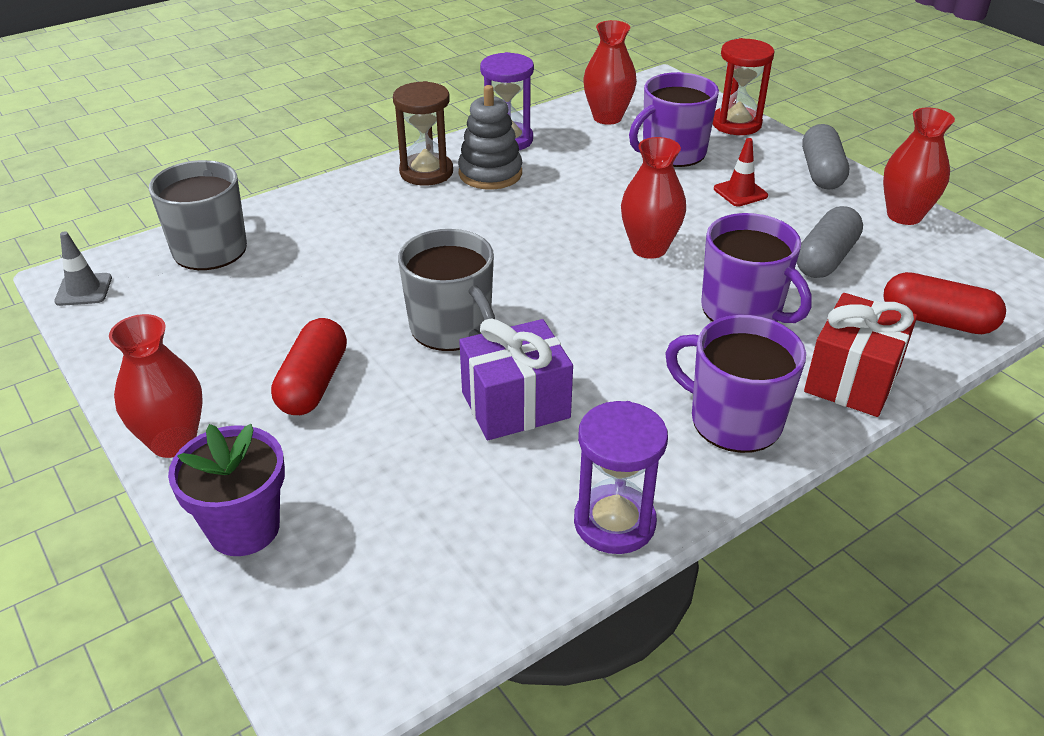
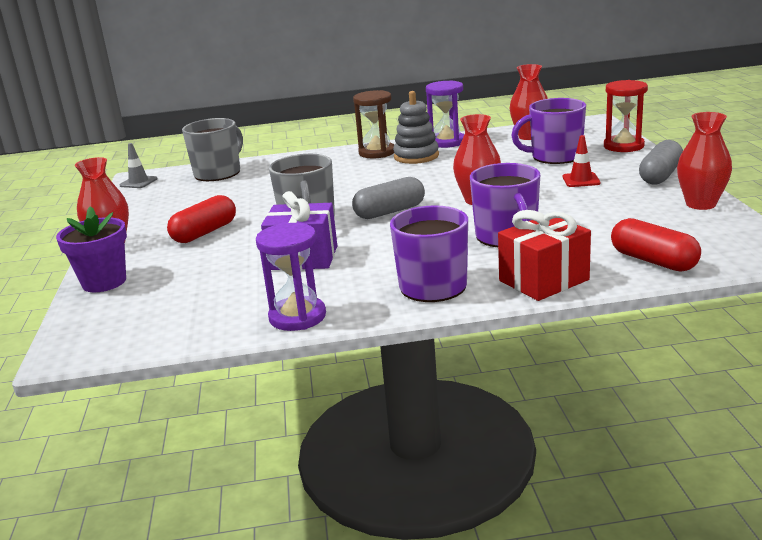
camera: 30 degrees right, 15 degrees down
(825, 258) = (604, 219): grey capsule -> grey capsule (390, 212)

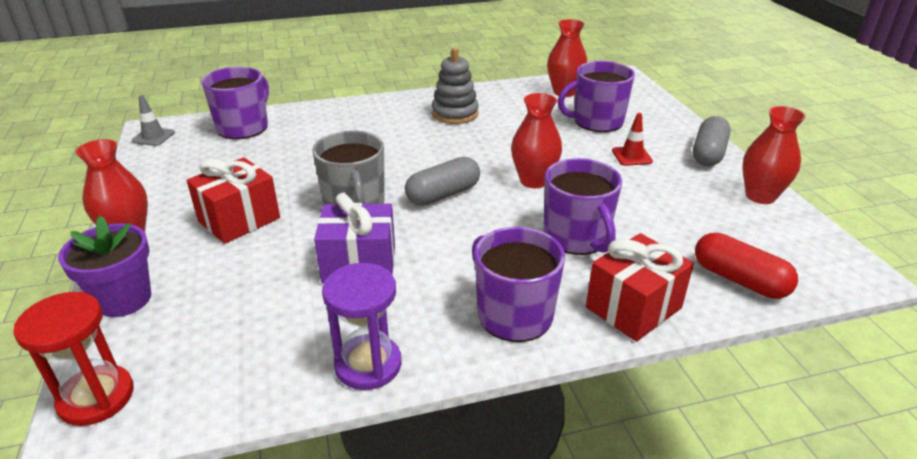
camera: 10 degrees left, 10 degrees up
(205, 233) = (239, 220): red capsule -> red gift
(218, 173) = (243, 127): grey mug -> purple mug
(377, 152) = (412, 106): brown hourglass -> none
(447, 142) = (482, 95): purple hourglass -> none
(623, 146) = (660, 110): red hourglass -> red hourglass (96, 397)

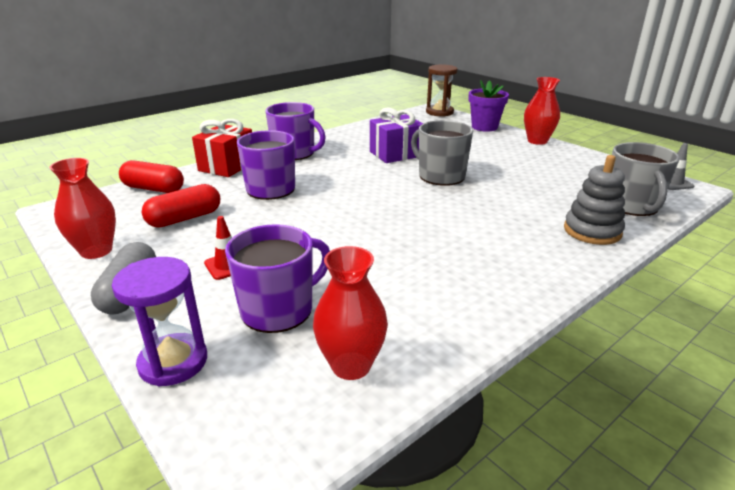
camera: 155 degrees right, 5 degrees down
(96, 397) = (439, 112): red hourglass -> brown hourglass
(239, 220) = (495, 156): red gift -> none
(243, 127) = (631, 205): purple mug -> grey mug
(368, 364) = (350, 132): purple hourglass -> purple hourglass (173, 362)
(443, 194) = (386, 193): grey capsule -> none
(455, 114) = (466, 273): grey stacking toy -> grey stacking toy (592, 231)
(533, 181) = (321, 218): red vase -> none
(680, 215) = (185, 218): none -> red capsule

